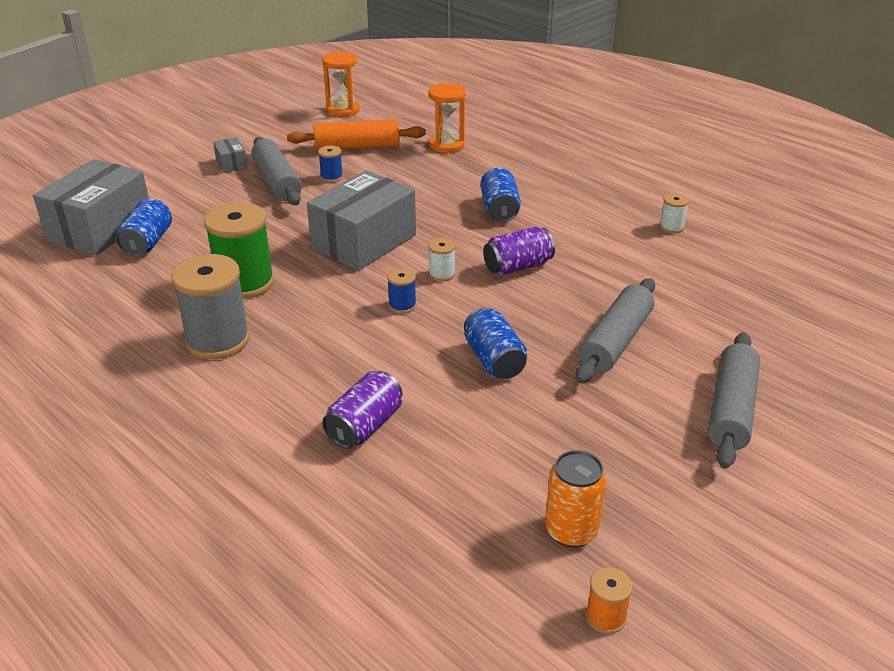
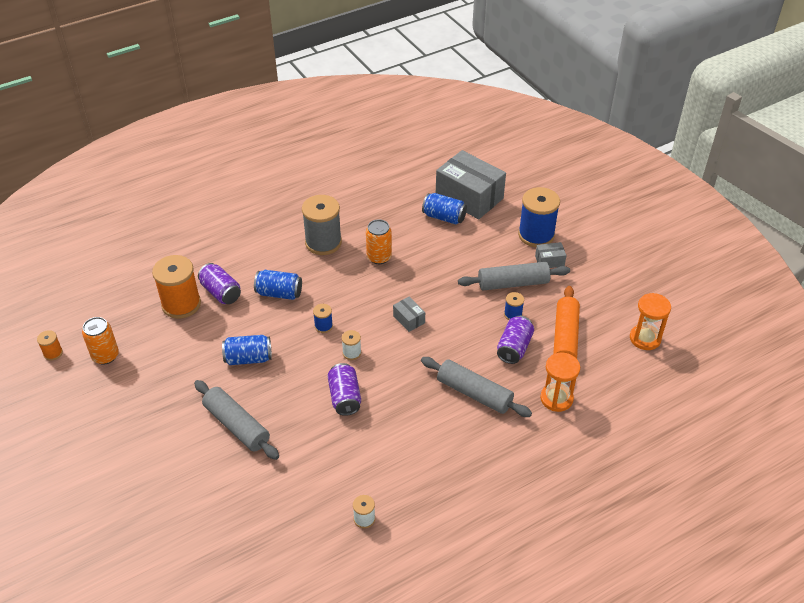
camera: 105 degrees right, 10 degrees up
(182, 175) = (536, 235): none -> blue spool
(245, 283) = (379, 257): green spool -> orange can
(364, 242) = (409, 319): grey box -> grey box, size x0.43
(385, 172) = (514, 348): none -> purple can
(409, 468) = (181, 304): none -> orange spool
(499, 209) = (430, 408): blue can -> blue can (279, 293)
(731, 410) = (145, 461): grey rolling pin -> grey rolling pin (474, 393)

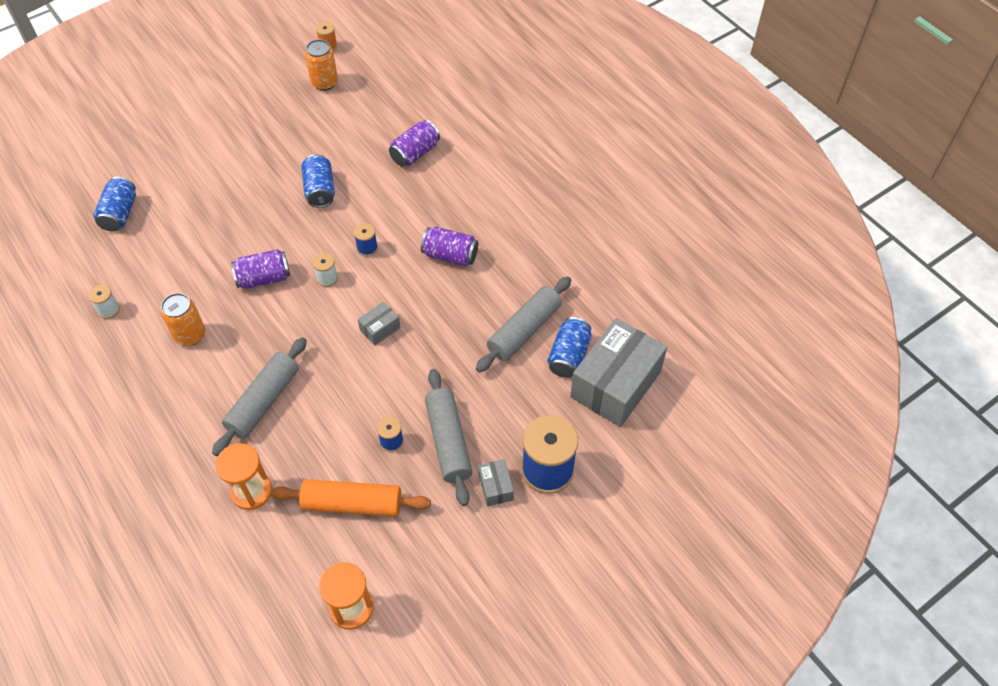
camera: 85 degrees right, 10 degrees up
(181, 304) = (395, 125): orange spool -> none
(237, 425) = (232, 194): grey rolling pin -> grey rolling pin (524, 330)
(279, 293) = (416, 203): blue can -> blue can (120, 214)
(323, 242) = (504, 233): grey spool -> none
(379, 257) = (484, 290): orange can -> orange can (190, 335)
(514, 348) = (334, 443): purple can -> purple can (450, 255)

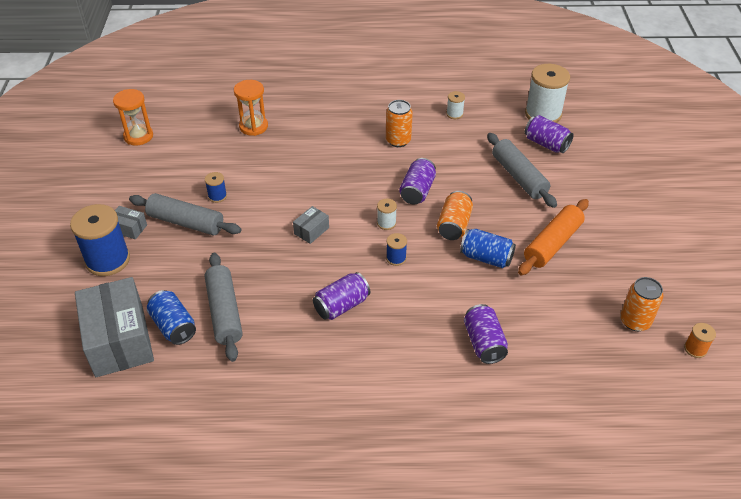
camera: 125 degrees right, 10 degrees down
(65, 236) = (543, 114): none -> white spool
(120, 214) = (546, 144): blue can -> purple can
(263, 401) = (311, 153): grey rolling pin -> grey rolling pin (519, 177)
(294, 229) = (454, 225): none -> orange can
(352, 504) = (197, 162): orange rolling pin -> orange rolling pin (552, 244)
(380, 329) = (311, 231): grey box -> grey box turned 45 degrees clockwise

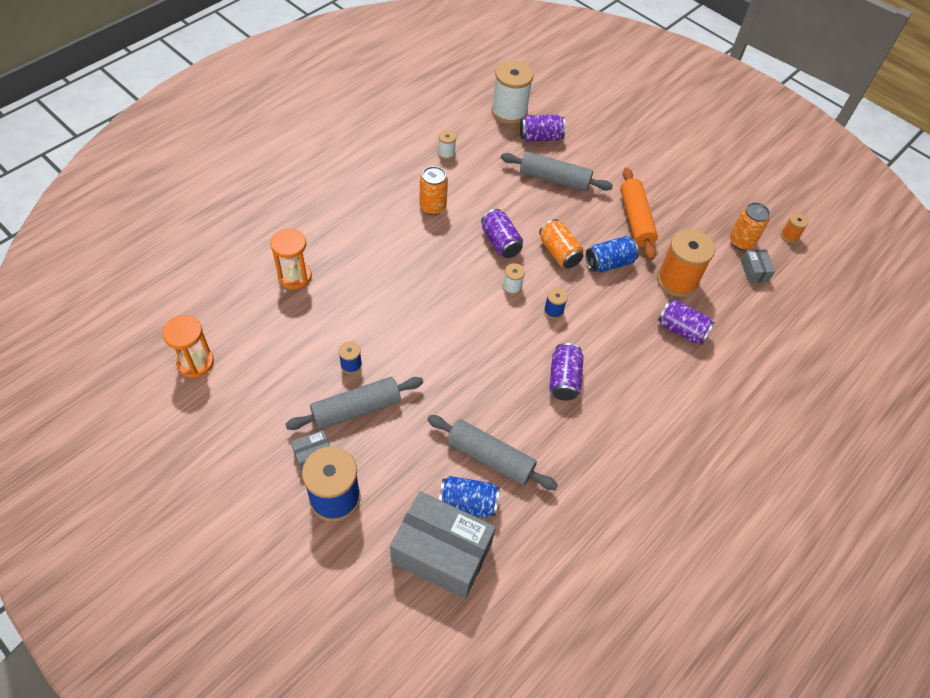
camera: 50 degrees left, 10 degrees up
(311, 231) = (466, 336): grey box -> grey box (754, 271)
(529, 307) = (677, 280): none -> orange spool

